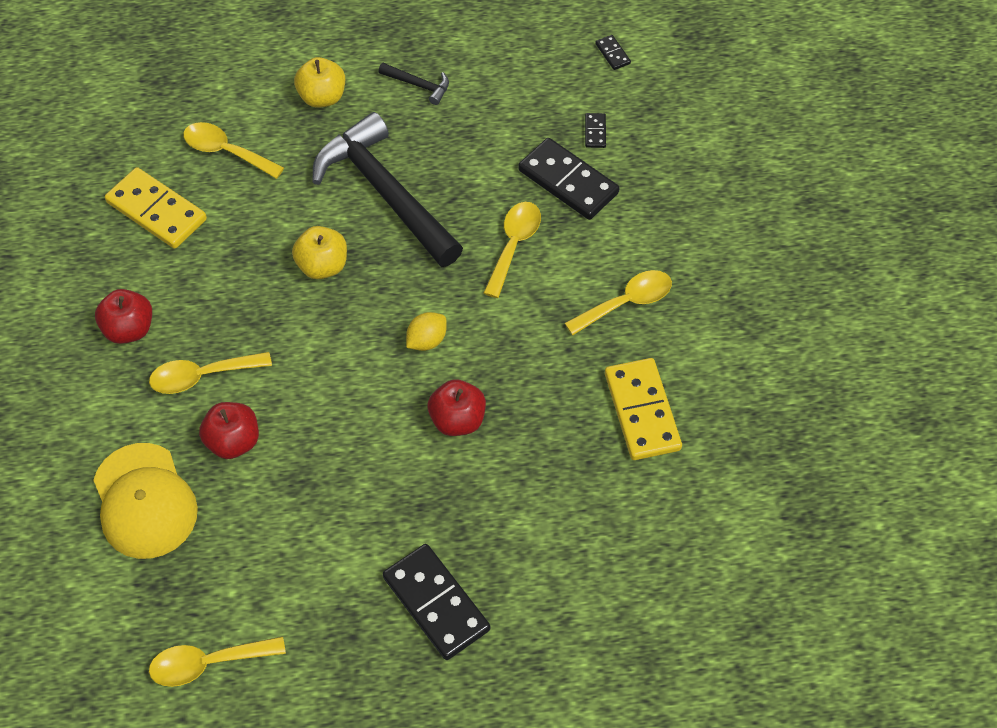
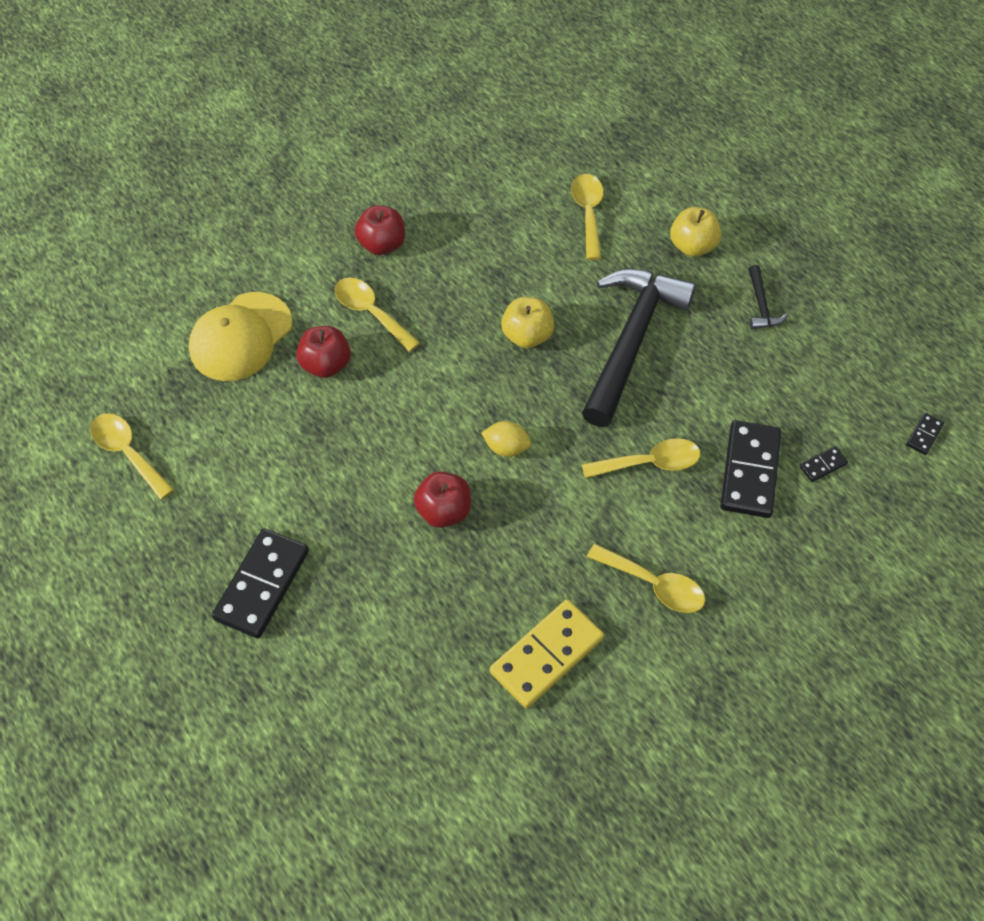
camera: 60 degrees right, 0 degrees up
(157, 211) = (499, 201): yellow domino -> none

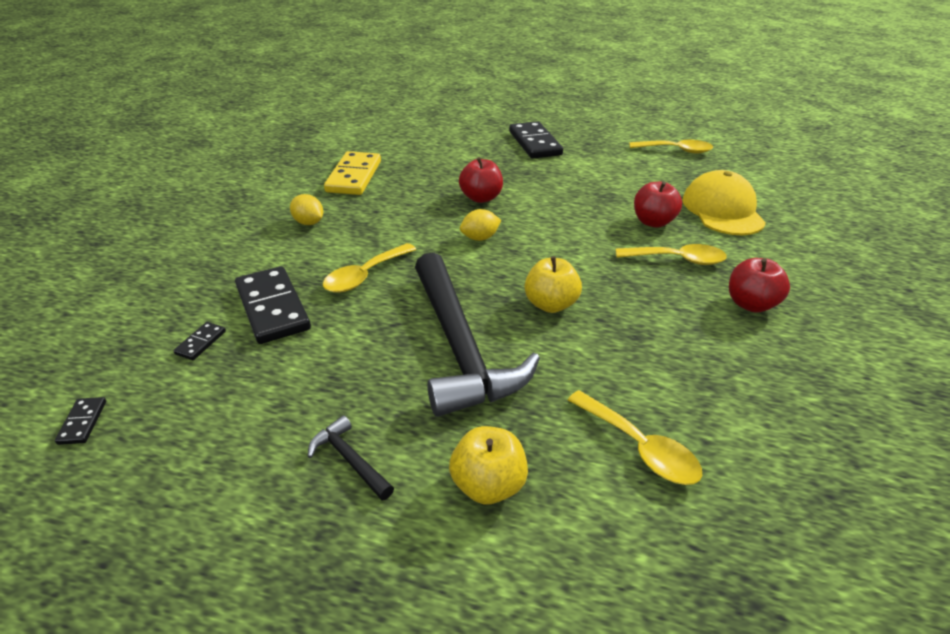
camera: 140 degrees right, 20 degrees down
(654, 585) = (309, 222): yellow spoon -> yellow lemon

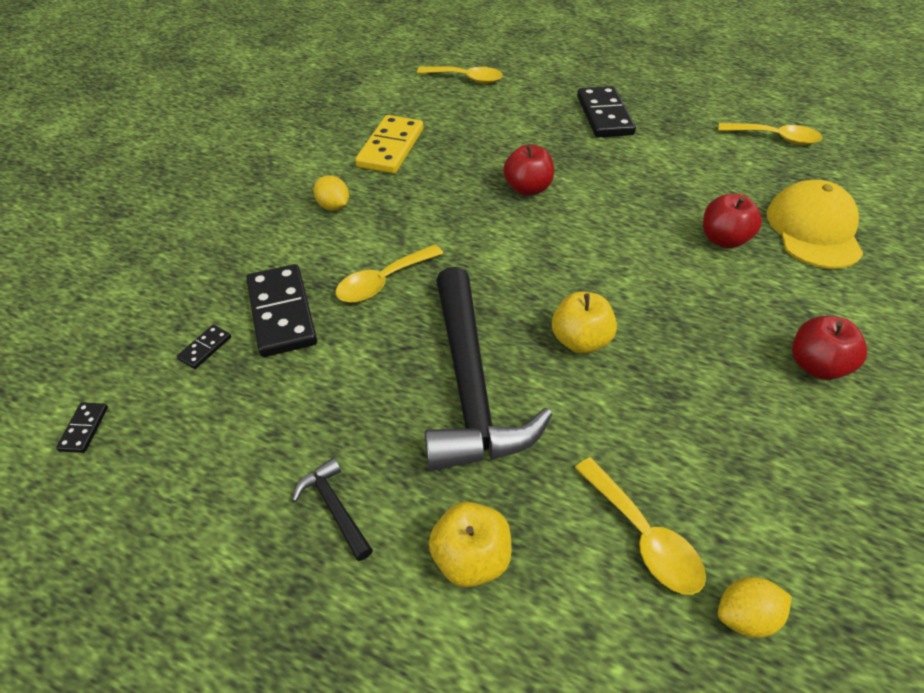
camera: 10 degrees right, 10 degrees up
(480, 238) = (517, 243): yellow lemon -> yellow lemon (745, 616)
(677, 260) = (741, 295): yellow spoon -> yellow spoon (466, 79)

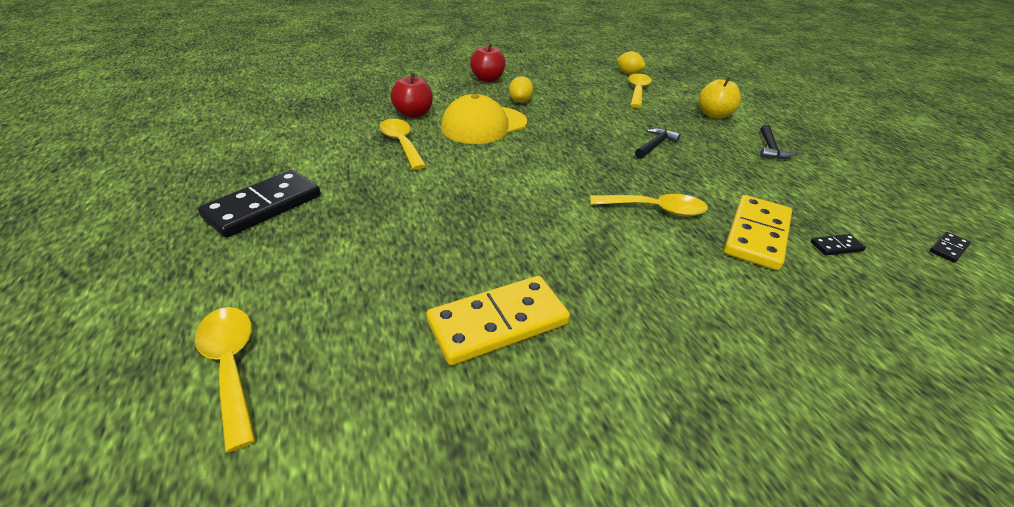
camera: 135 degrees left, 10 degrees down
(281, 313) = (757, 235): black domino -> yellow domino
(333, 206) = (640, 293): yellow lemon -> yellow lemon (520, 101)
(470, 385) = (655, 145): black hammer -> black hammer, size x0.40
(527, 188) = (453, 198): red apple -> none
(580, 341) = (571, 128): yellow apple -> none
(775, 138) = (239, 123): yellow spoon -> yellow spoon (401, 143)
(813, 230) = (365, 94): yellow cap -> yellow cap (484, 125)

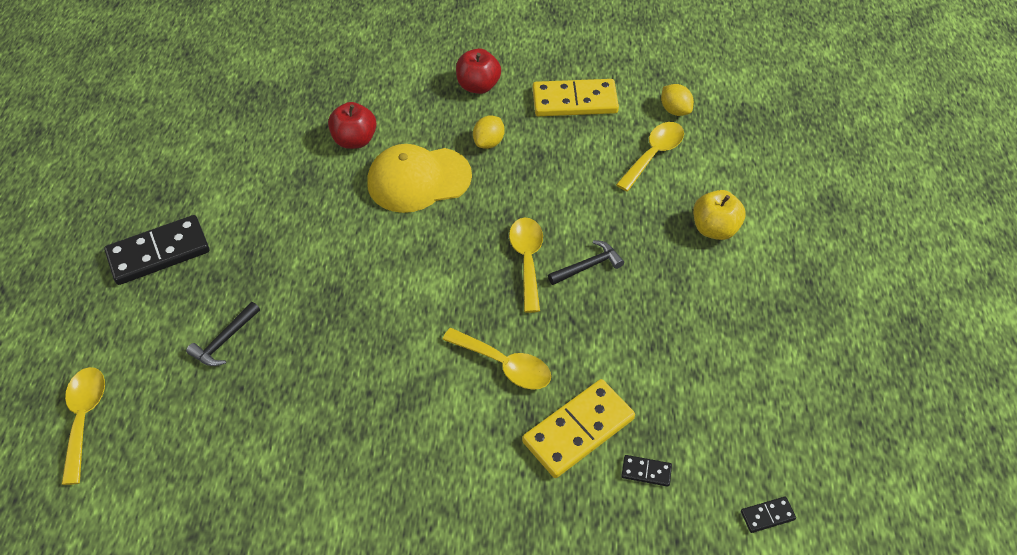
camera: 25 degrees right, 15 degrees up
(401, 143) = (317, 191): yellow spoon -> yellow spoon (527, 260)
(498, 323) = (277, 446): yellow domino -> yellow domino (574, 101)
(770, 148) = (726, 310): black hammer -> black hammer (224, 340)

